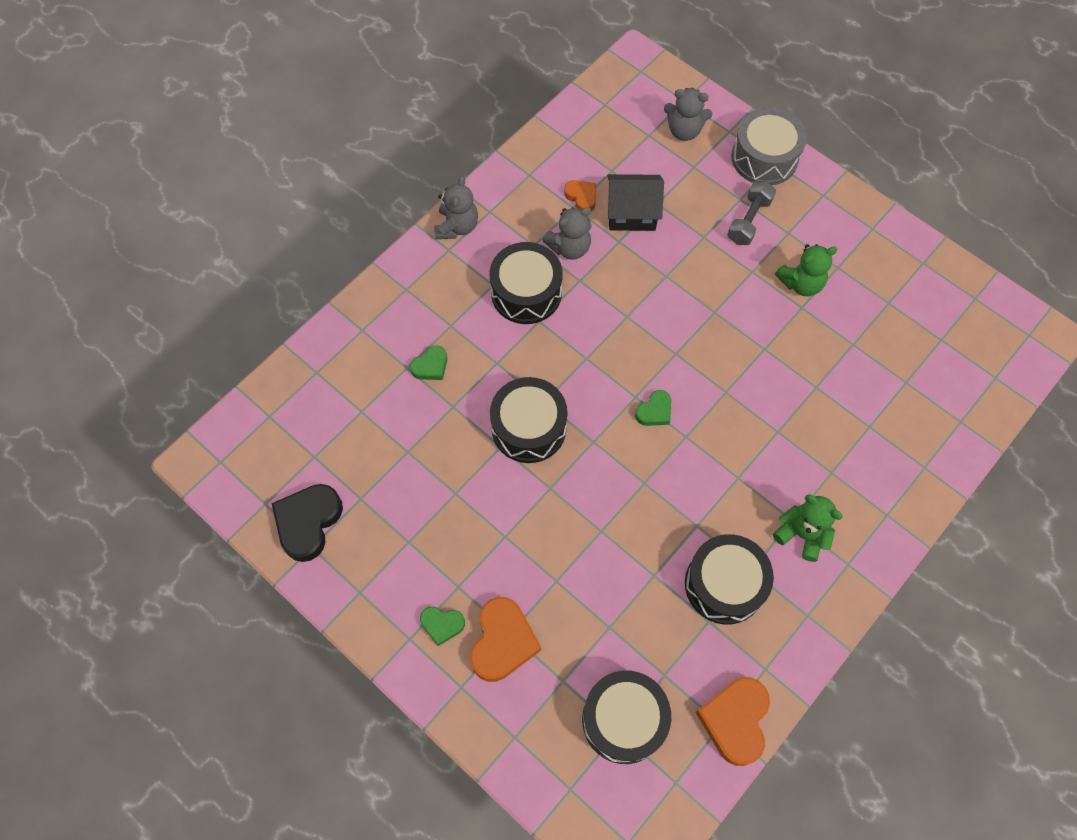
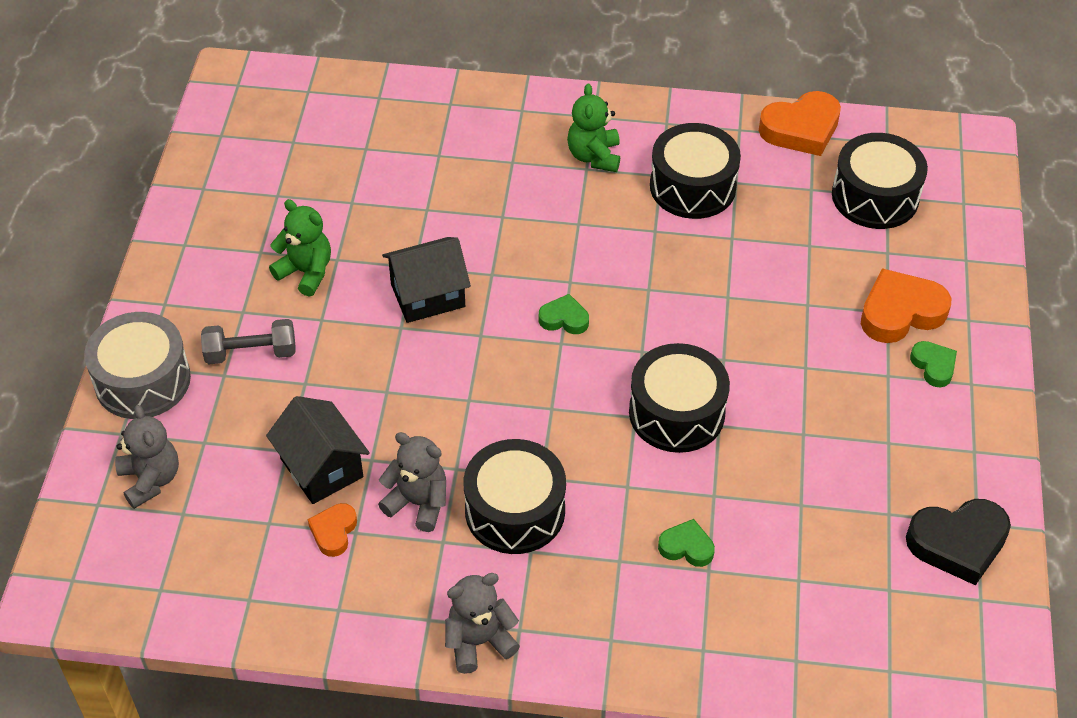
camera: 125 degrees left, 15 degrees down
(732, 342) = (427, 295): none -> black house

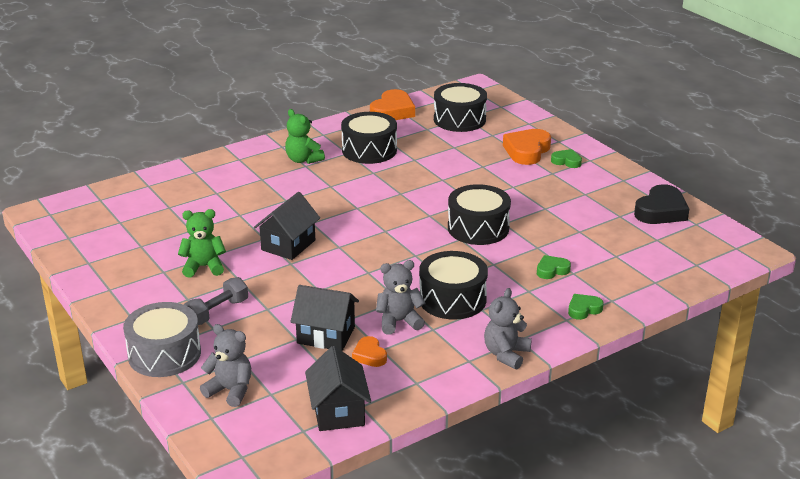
camera: 40 degrees left, 20 degrees down
(219, 590) = (338, 411): none -> black house
(564, 319) = (374, 221): green heart -> green heart (583, 309)

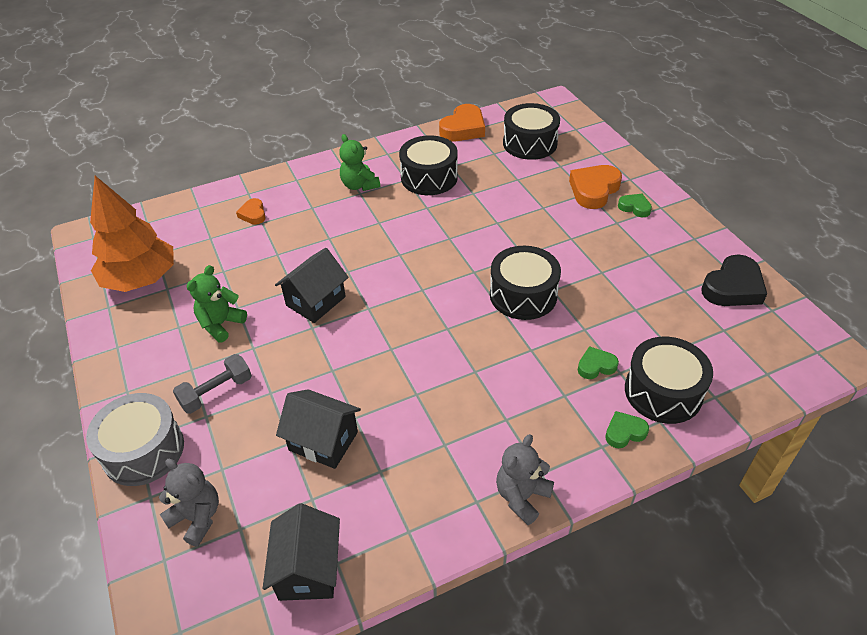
camera: 10 degrees right, 15 degrees up
(112, 241) = (141, 279): none -> orange tree
(204, 267) = (221, 324): green teddy bear -> green teddy bear turned 60 degrees counterclockwise
(369, 355) = (364, 479): orange heart -> orange heart (253, 214)
(399, 321) = (408, 428): grey teddy bear -> none
(452, 299) = (475, 400): black drum -> black drum (663, 392)

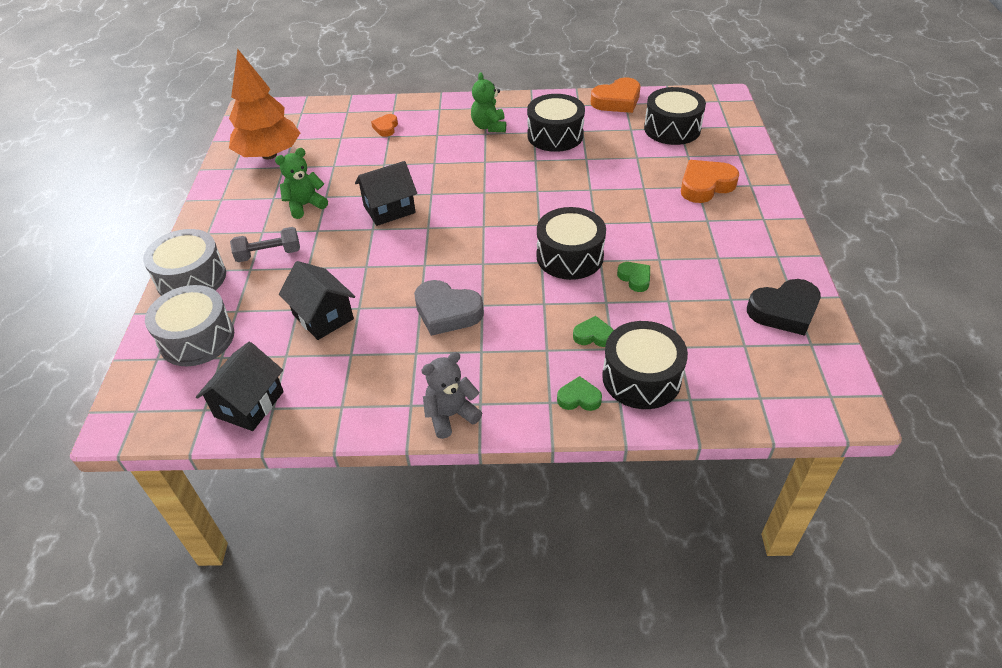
camera: 25 degrees right, 0 degrees up
(197, 517) = (197, 338): grey teddy bear -> grey drum
(446, 391) = (447, 312): none -> grey heart
(635, 207) = (736, 212): green heart -> green heart (635, 278)

